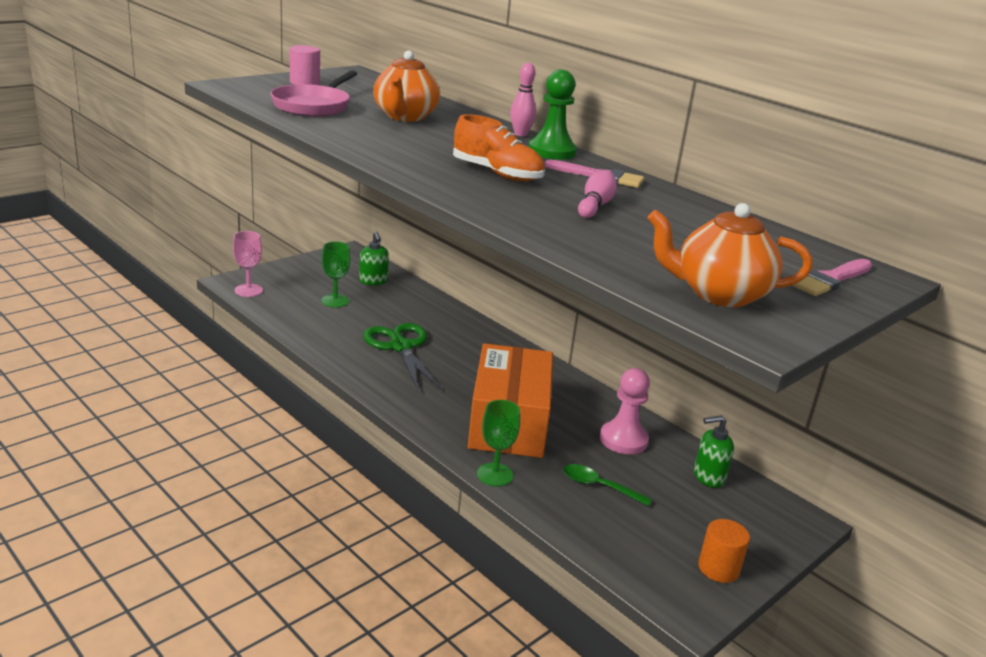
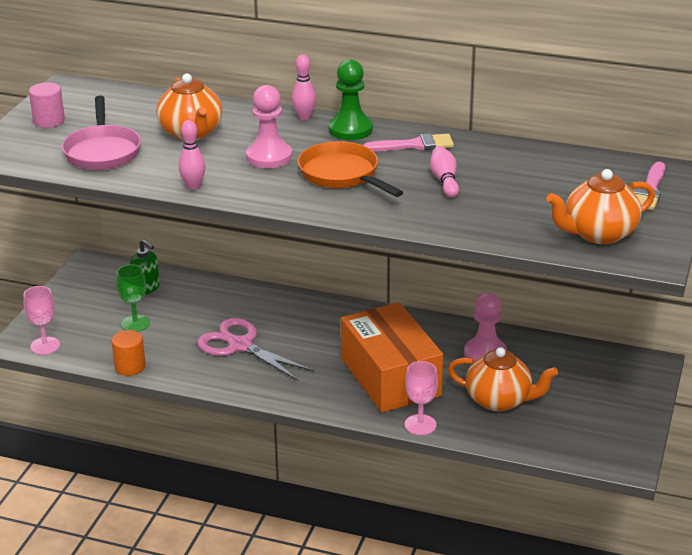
camera: 25 degrees left, 5 degrees up
(349, 143) = (193, 186): none -> pink bowling pin
(401, 347) = (240, 345): green scissors -> pink scissors
(447, 146) = (269, 157): none -> pink pawn
(495, 475) = (420, 425): green goblet -> pink goblet
(497, 174) = (342, 175): orange shoe -> orange pan
(599, 486) = (499, 400): green spoon -> orange teapot
(708, 477) = (566, 358): green soap dispenser -> none
(718, 568) = (623, 425): orange cylinder -> orange cylinder (130, 367)

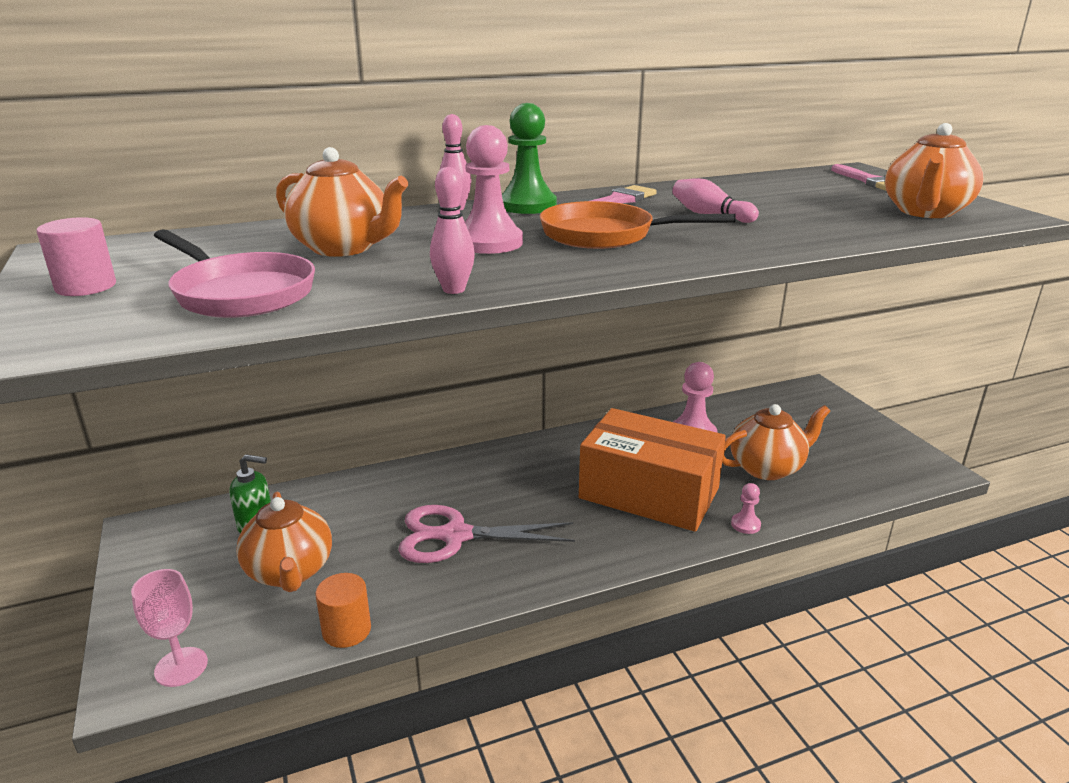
camera: 40 degrees left, 5 degrees down
(135, 323) = (290, 572): green goblet -> orange teapot
(420, 425) = (745, 524): pink goblet -> pink pawn

